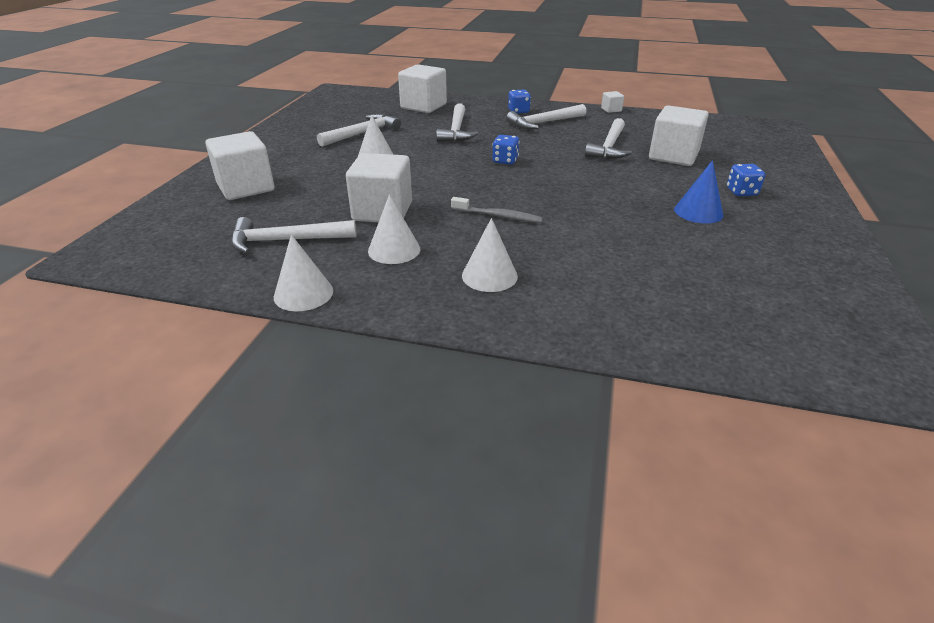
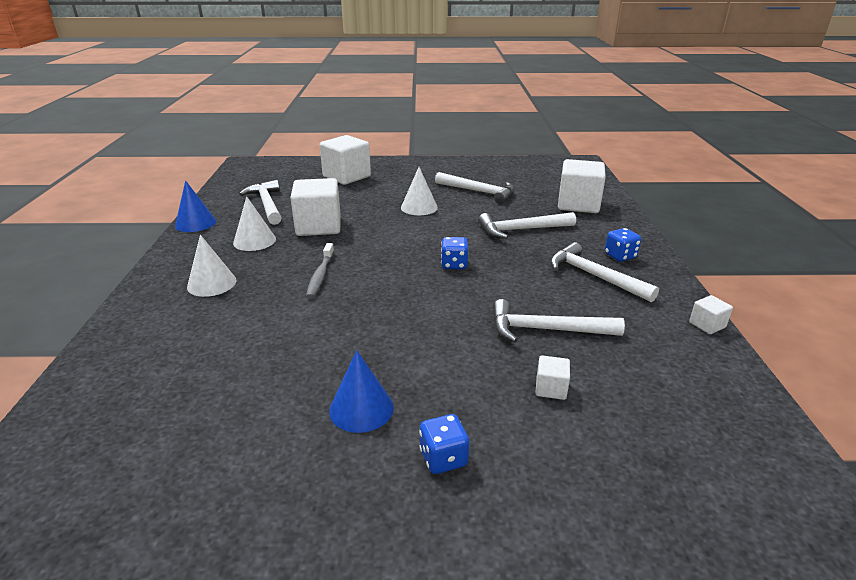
camera: 75 degrees right, 5 degrees down
(303, 293) = (195, 223): white cone -> blue cone
(673, 156) = (551, 388): white cube -> white cube, size x0.45

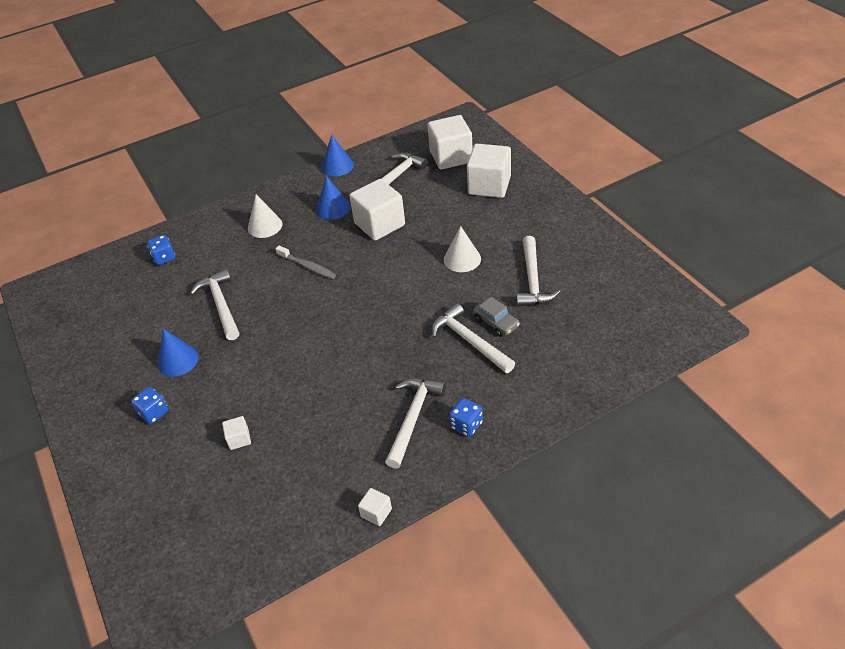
camera: 65 degrees right, 15 degrees up
(254, 241) = (333, 208): white cone -> blue cone
(320, 275) = (307, 266): grey toothbrush -> grey toothbrush turned 120 degrees counterclockwise
(454, 265) = (372, 326): blue dice -> blue dice (164, 258)
(511, 215) = (496, 322): none -> grey car
(546, 330) = (308, 414): white hammer -> white hammer (221, 305)
(578, 204) = (566, 361): white cube -> white cube (451, 157)

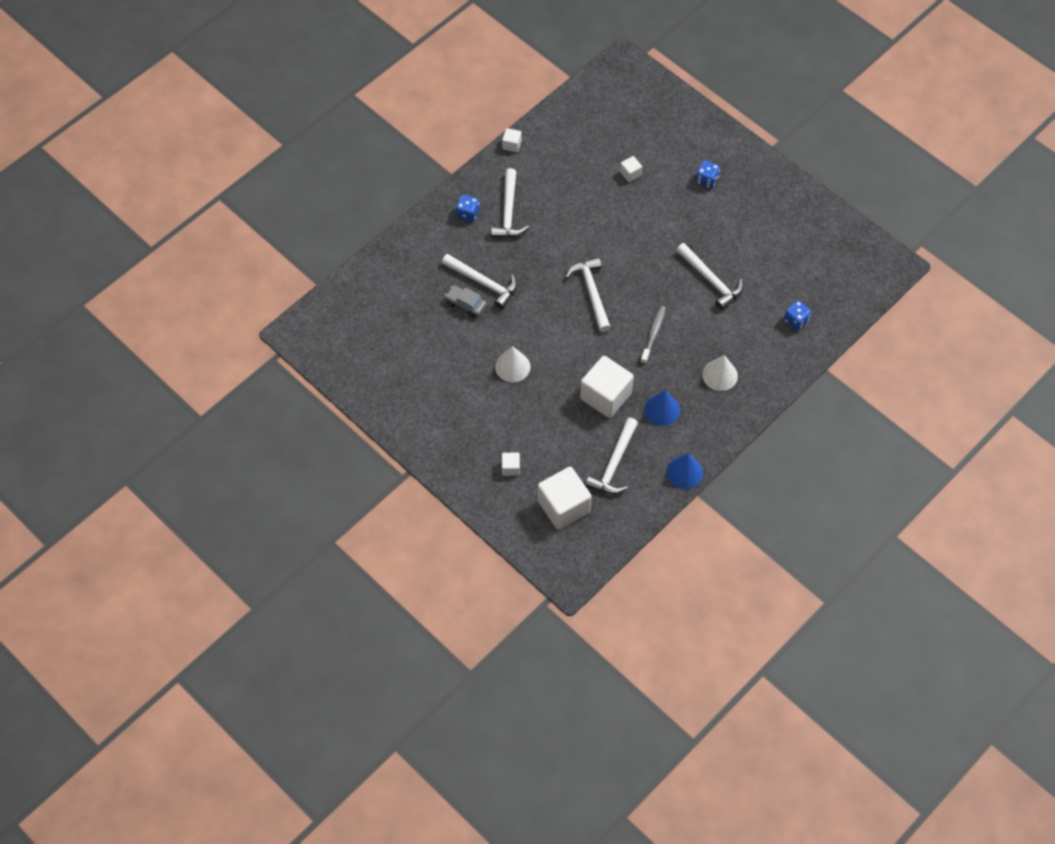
camera: 160 degrees right, 15 degrees up
(178, 360) = (715, 224): blue cone -> none
(307, 266) = (653, 334): grey toothbrush -> grey toothbrush turned 90 degrees clockwise
(489, 185) = (510, 468): white cube -> white cube, size x0.45
(532, 280) = (443, 353): white hammer -> white hammer (592, 293)

